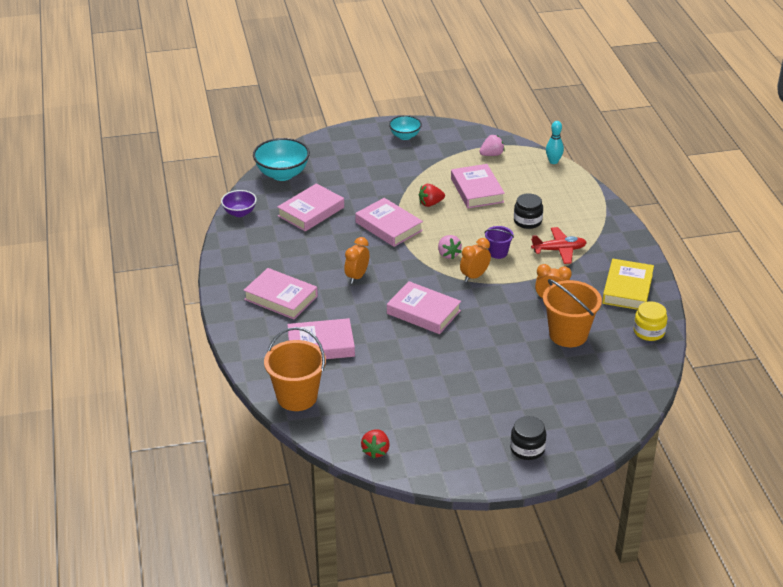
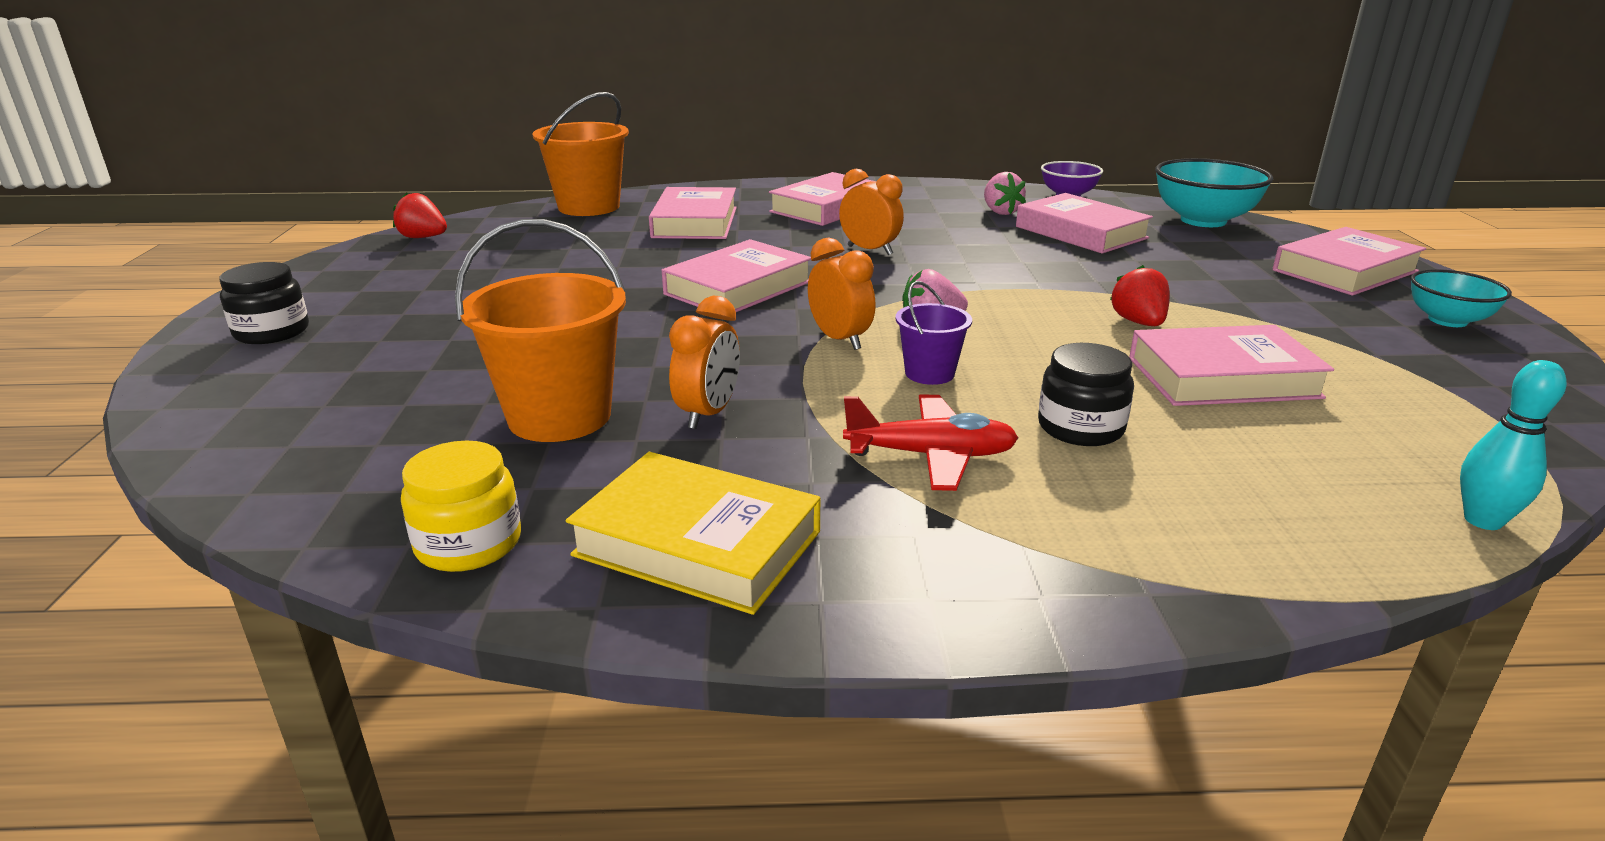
camera: 100 degrees right, 10 degrees down
(388, 226) = (1037, 281): pink book -> pink book (1344, 271)
(491, 154) = (1442, 417): pink strawberry -> pink strawberry (1000, 212)
(559, 250) = (931, 455): red plane -> red plane turned 90 degrees counterclockwise

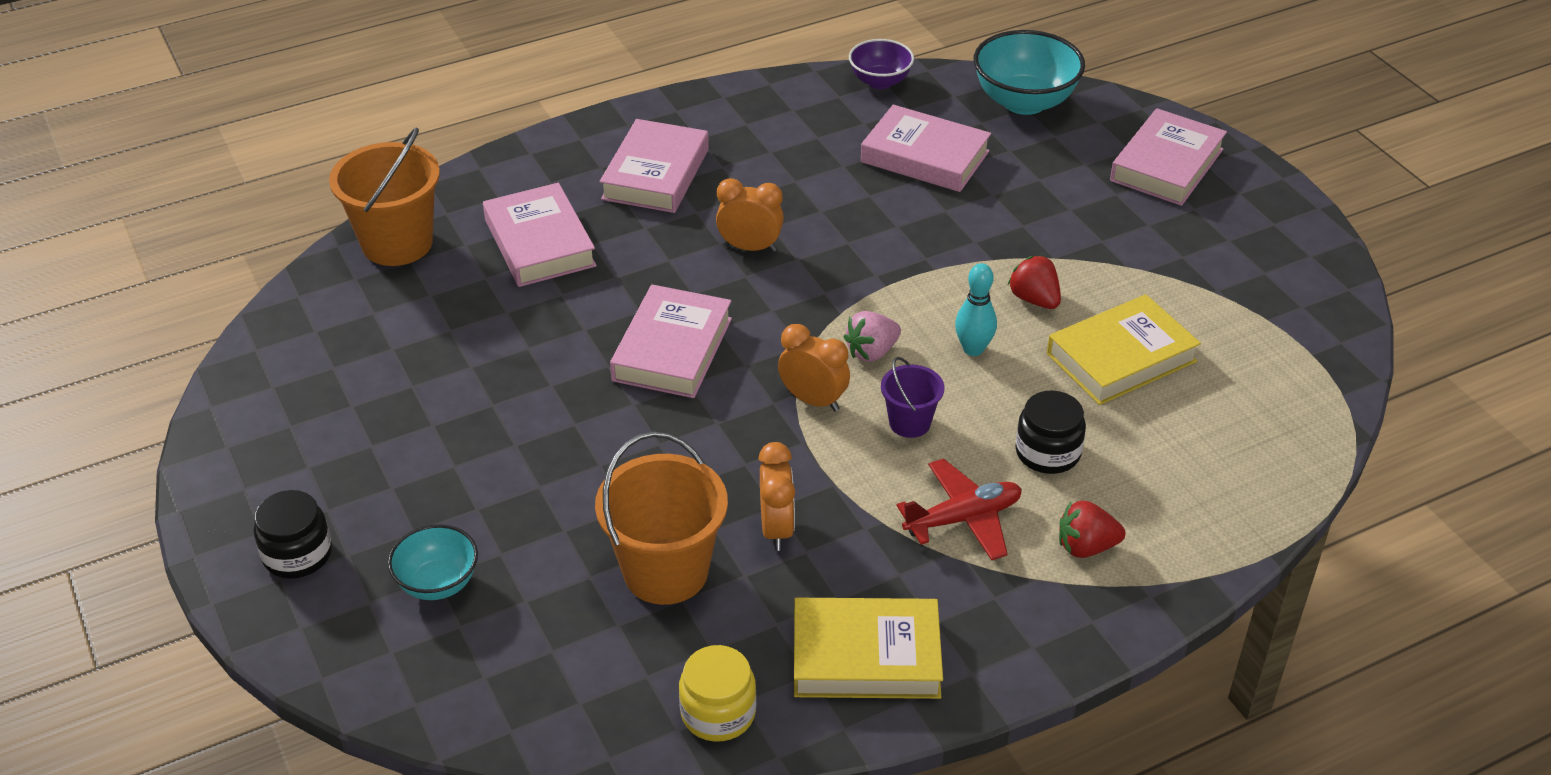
camera: 25 degrees left, 15 degrees up
(423, 237) = (272, 357): red strawberry -> red strawberry (1086, 547)
(1000, 212) = (831, 136): pink strawberry -> none
(1222, 377) = (1121, 357): pink book -> yellow book
(1447, 320) = (1257, 224): turquoise bowl -> turquoise bowl (438, 583)
(1482, 520) = (1314, 463): turquoise bowling pin -> turquoise bowling pin (973, 349)

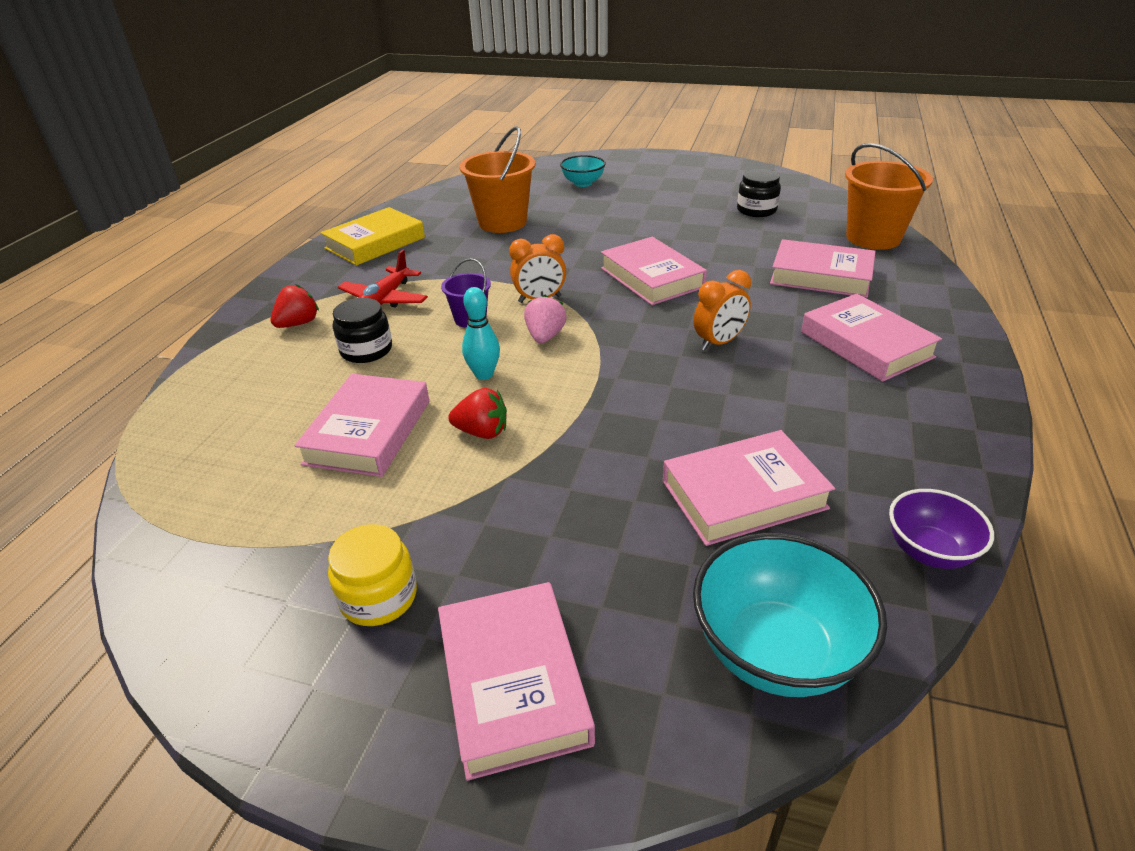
camera: 135 degrees right, 5 degrees down
(297, 554) = (646, 166): black jar -> black jar (756, 210)
(718, 713) = (417, 208): yellow jar -> yellow jar (378, 597)
(776, 529) = (476, 253): orange clock -> none
(1121, 357) = (368, 432): yellow book -> pink book

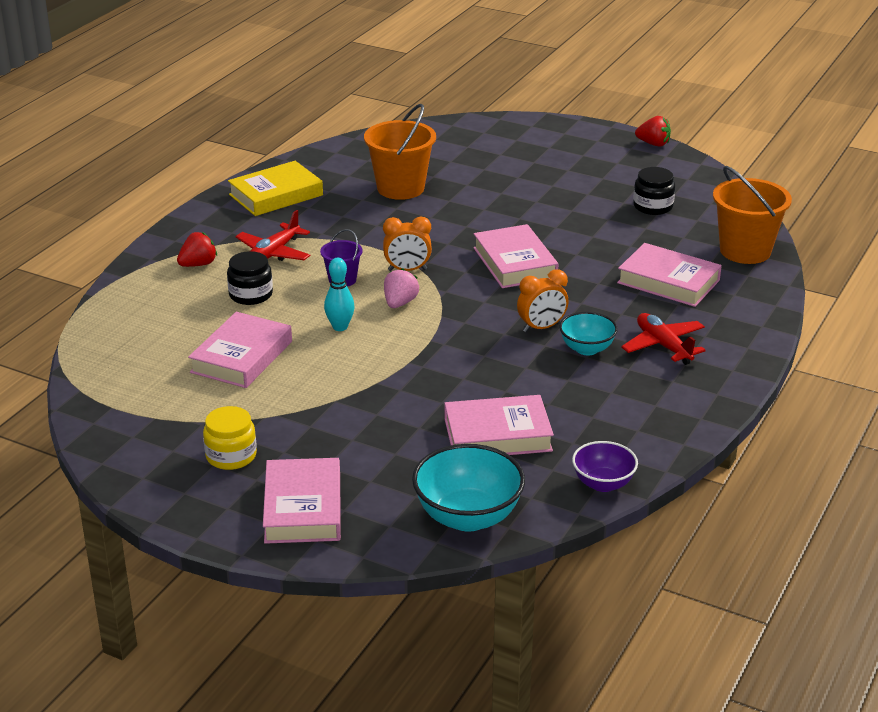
camera: 10 degrees right, 5 degrees down
(482, 432) = (326, 369): red strawberry -> red strawberry (653, 144)
(583, 183) = (496, 153): turquoise bowl -> turquoise bowl (587, 349)
(866, 344) = (663, 346): pink book -> red plane

